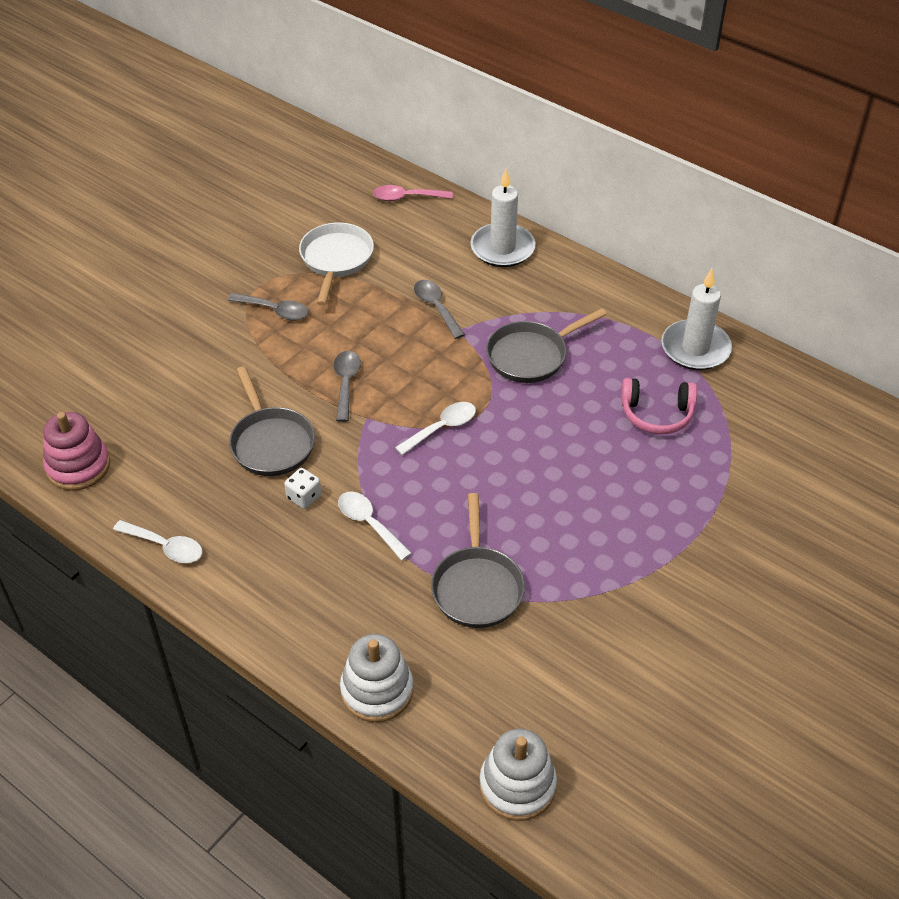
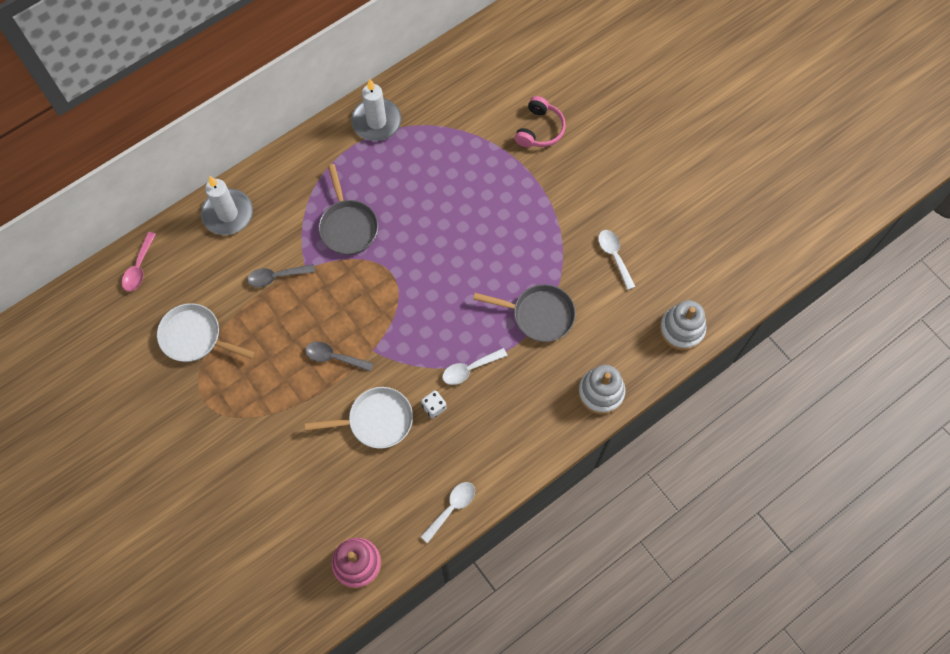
camera: 75 degrees left, 20 degrees up
(271, 442) = (376, 420): grey pan -> white pan
(275, 311) = (237, 394): grey spoon -> none
(442, 428) = (398, 302): white spoon -> white spoon (614, 256)
(657, 414) = (428, 165): pink headphones -> pink headphones (540, 129)

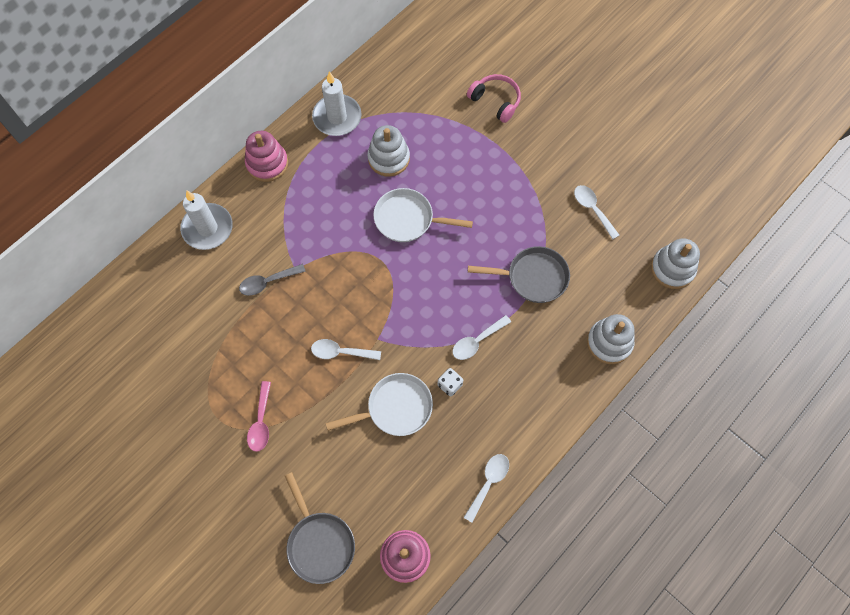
camera: 10 degrees left, 0 degrees up
(139, 268) = (127, 295): pink spoon -> pink spoon (261, 422)
(195, 337) = (197, 355): white pan -> white pan (408, 219)
(298, 158) = (267, 163): none -> pink stacking toy
(334, 357) = (340, 352): grey spoon -> white spoon
(348, 226) = (329, 221): grey pan -> grey pan (319, 543)
(419, 172) = (388, 158): none -> white stacking toy
(540, 129) = (495, 101): pink headphones -> pink headphones turned 60 degrees counterclockwise

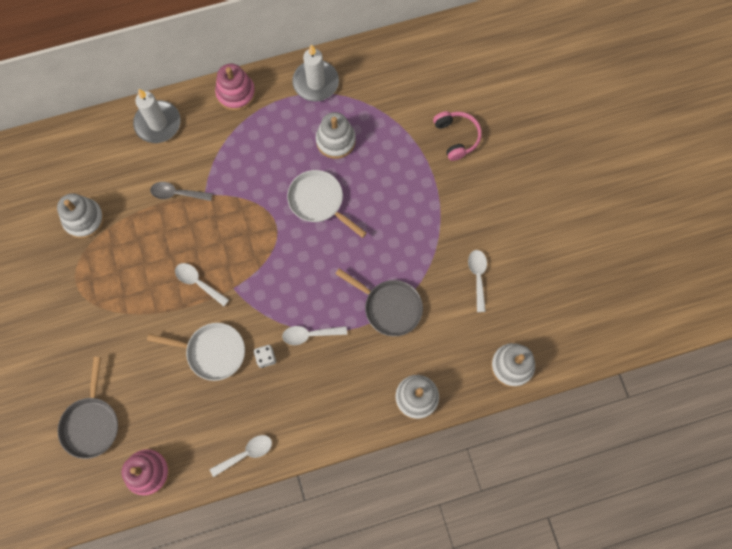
camera: 30 degrees right, 5 degrees up
(189, 354) = (84, 219): none -> white stacking toy
(261, 422) = (105, 304): pink spoon -> none

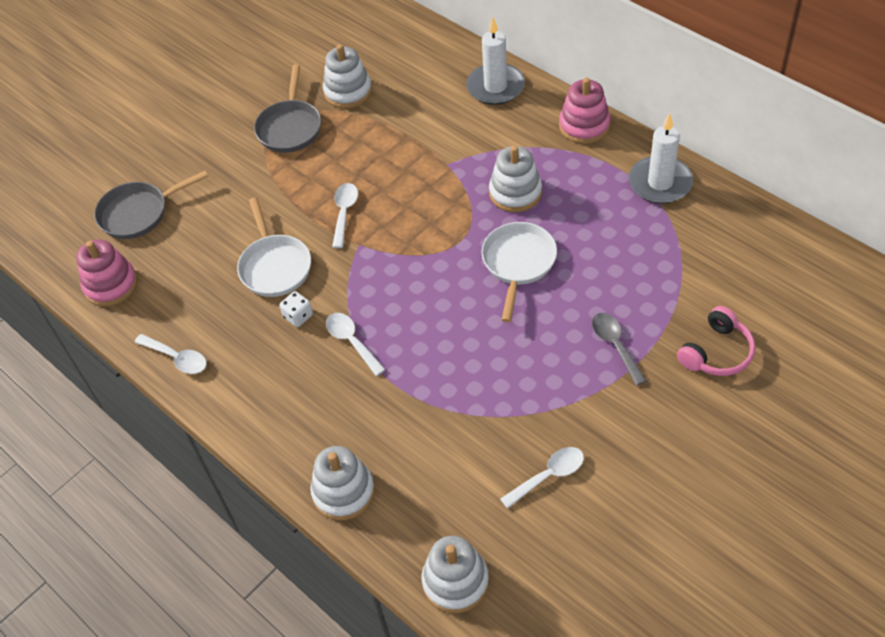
camera: 65 degrees right, 20 degrees down
(177, 193) = (430, 143): grey spoon -> grey spoon (615, 345)
(335, 140) = (605, 238): white stacking toy -> white stacking toy (515, 193)
(389, 307) = (439, 401): grey pan -> grey pan (290, 127)

